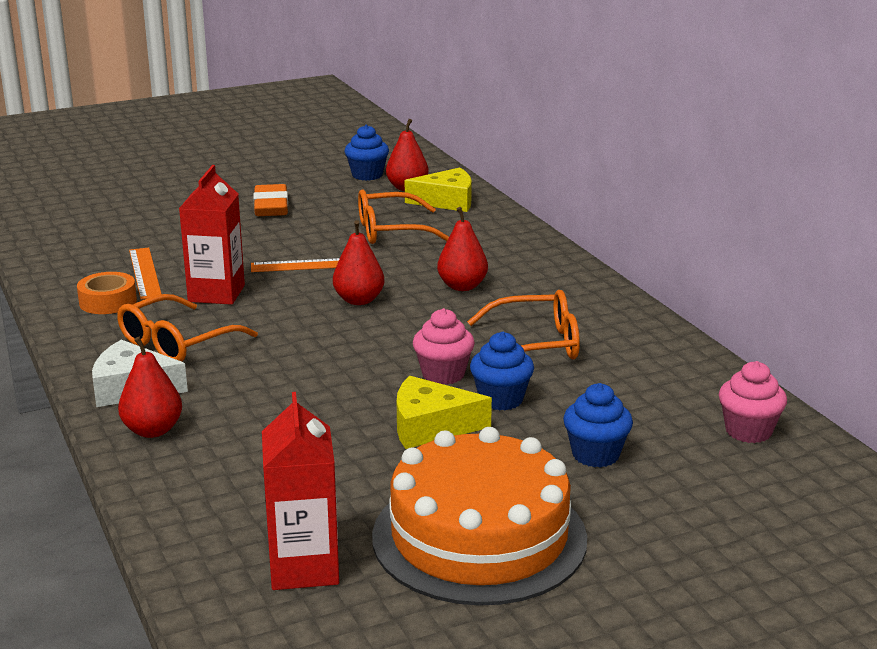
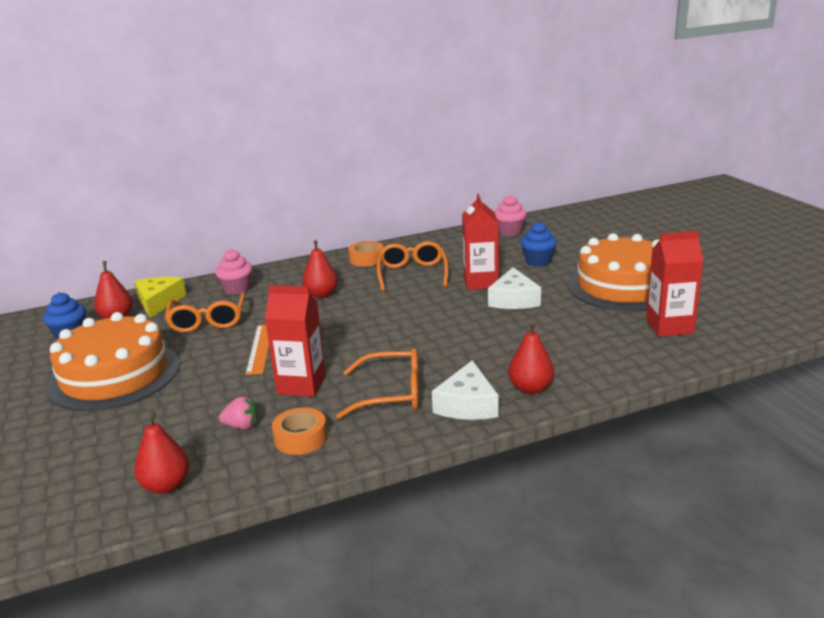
camera: 85 degrees left, 0 degrees up
(145, 273) = (241, 426): orange ruler -> pink strawberry
(176, 343) = (392, 394): orange glasses -> orange glasses turned 45 degrees counterclockwise
(271, 206) = (114, 375): orange eraser -> orange cake
(359, 300) = (333, 327): red pear -> red pear (166, 486)
(430, 426) = (514, 300): yellow cheese -> white cheese
(443, 374) = (449, 298): pink cupcake -> pink cupcake (237, 289)
(501, 399) = (480, 282): blue cupcake -> red carton
(594, 308) = (366, 259): none -> orange tape

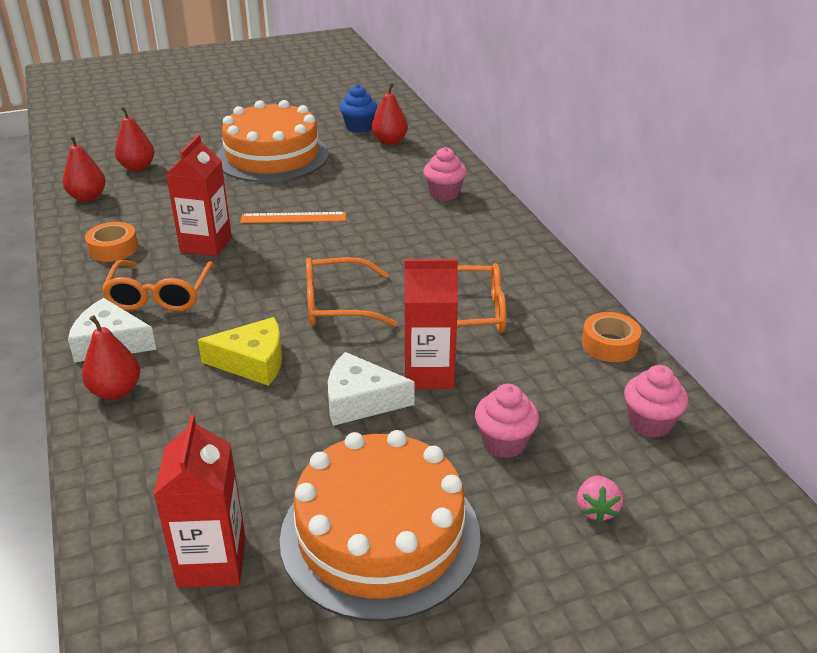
camera: 90 degrees right, 10 degrees up
(158, 302) = (420, 156): yellow cheese -> yellow cheese (253, 362)
(208, 321) = (367, 185): orange glasses -> orange glasses (337, 305)
(241, 426) = (151, 220): pink strawberry -> pink strawberry (596, 510)
(321, 294) = (417, 246): red pear -> red pear (137, 167)
(366, 259) = (528, 276): orange tape -> orange tape (609, 344)
(538, 261) = (504, 443): blue cupcake -> pink cupcake

